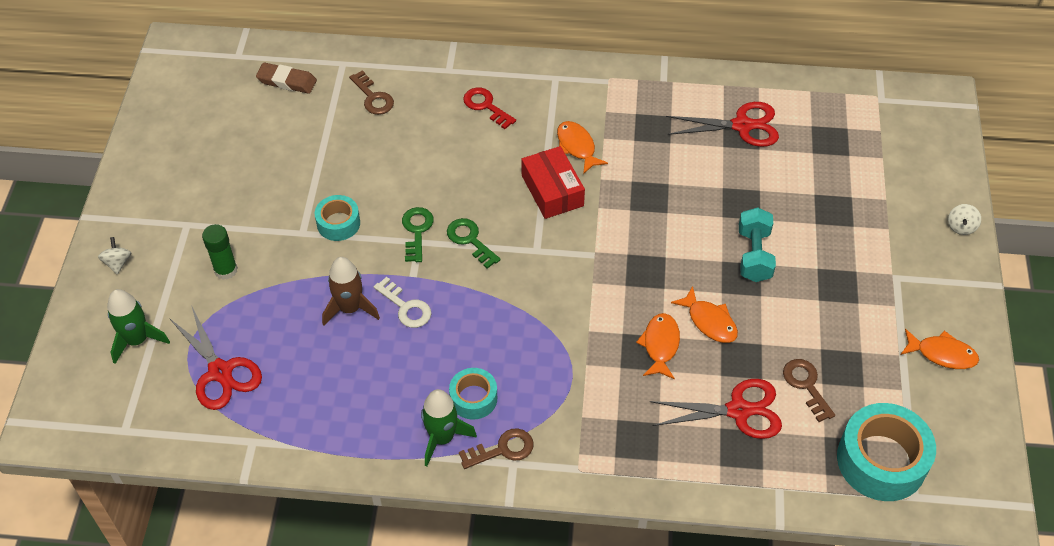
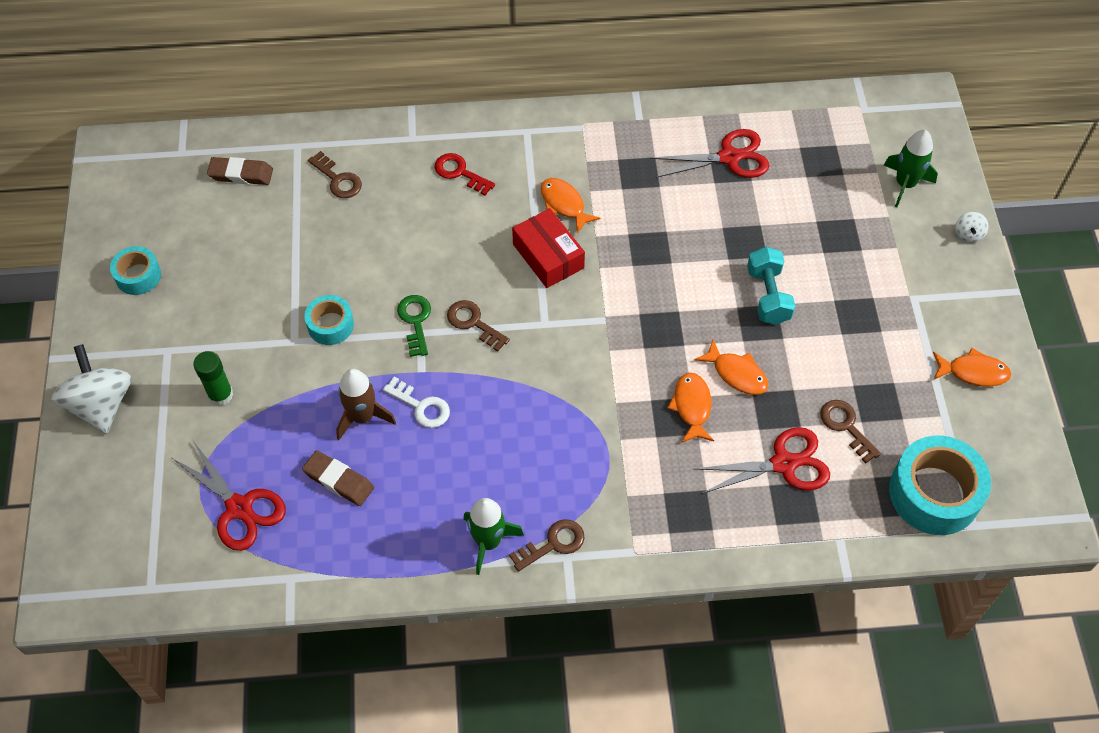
camera: 10 degrees left, 5 degrees up
(118, 263) = (101, 404): white spinning top -> white spinning top, size x2.24
(137, 340) = (142, 487): green rocket -> green rocket (905, 184)
(316, 361) = (339, 480): none -> brown eraser
(470, 240) = (473, 323): green key -> brown key
(473, 398) = (512, 494): turquoise tape -> turquoise tape (138, 276)

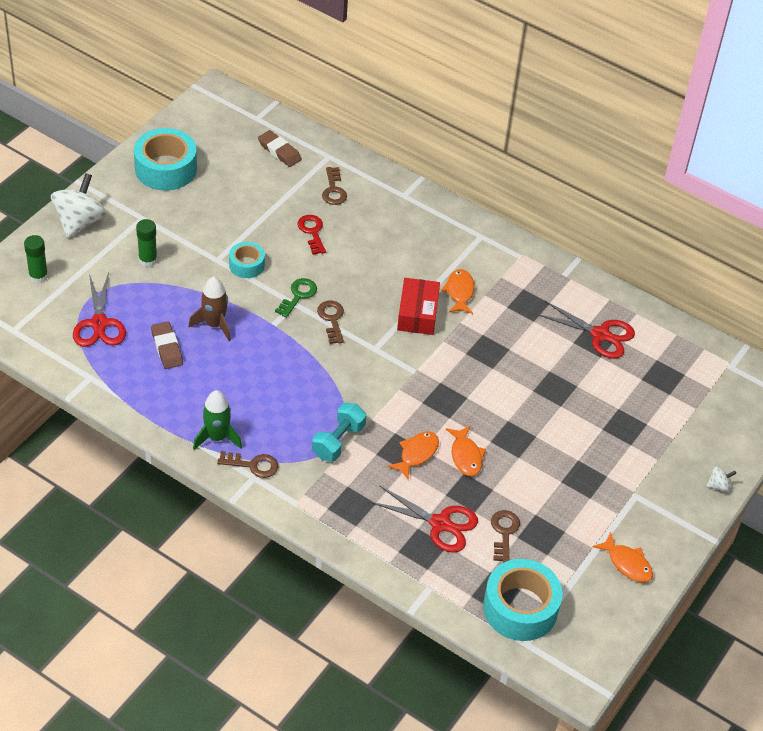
camera: 35 degrees right, 10 degrees down
(116, 503) = (38, 276): none -> green glue stick
(138, 276) = (166, 169): turquoise tape -> turquoise tape, size x1.82
(421, 406) = (253, 342): white key -> none
(460, 173) = (412, 233): red key -> red key (312, 232)
(768, 296) = (536, 428): turquoise dumbbell -> turquoise dumbbell (338, 441)
(905, 184) = (707, 428): green rocket -> none
(968, 235) = (718, 486): white spinning top -> white spinning top turned 150 degrees counterclockwise

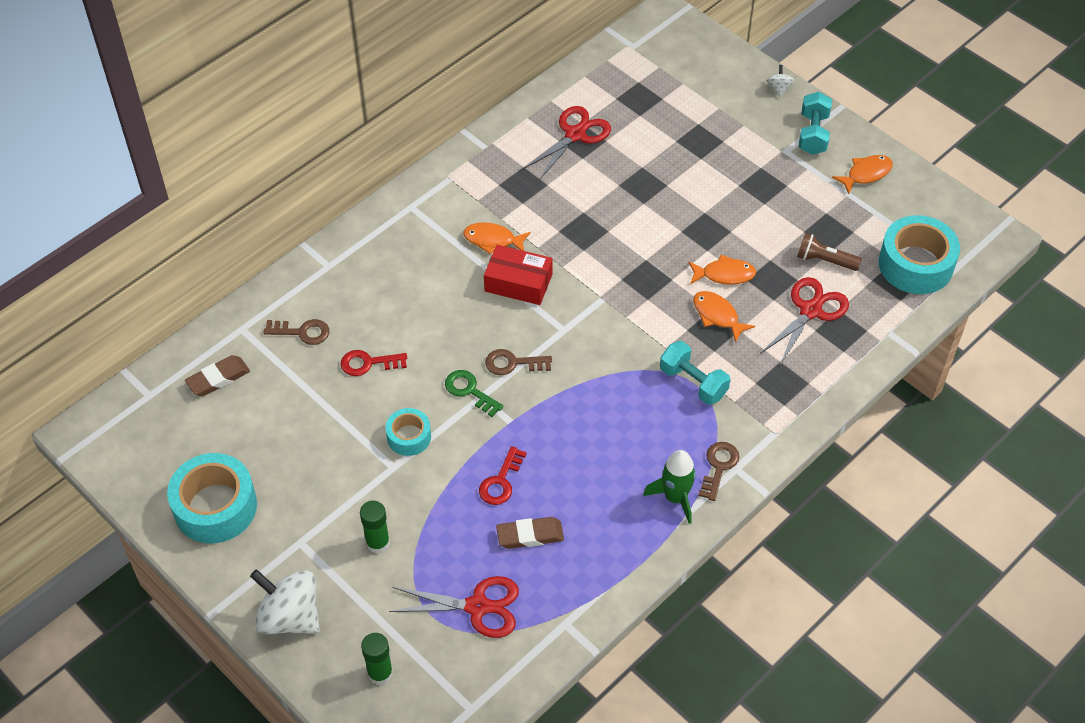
camera: 75 degrees left, 5 degrees up
(214, 325) = (501, 481): brown rocket -> red key
(504, 533) = (824, 260): brown key -> brown flashlight
(666, 516) = (813, 134): none -> turquoise dumbbell

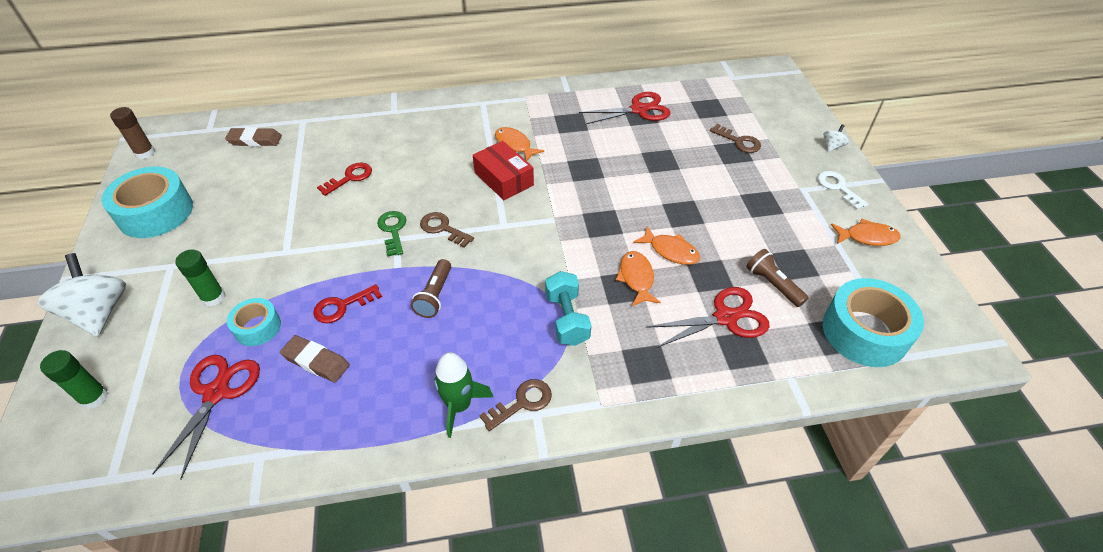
camera: 35 degrees right, 5 degrees down
(113, 458) = (145, 153): none -> brown glue stick
(302, 332) = (333, 139): brown key -> brown key (738, 141)
(368, 363) = (350, 178): red key -> red key turned 105 degrees clockwise
(409, 437) = (319, 238): turquoise tape -> turquoise tape (257, 327)
(477, 606) = (216, 393): red scissors -> red scissors turned 120 degrees counterclockwise
(569, 426) = (435, 295): none -> brown flashlight
(813, 134) = (838, 188): turquoise dumbbell -> white key

